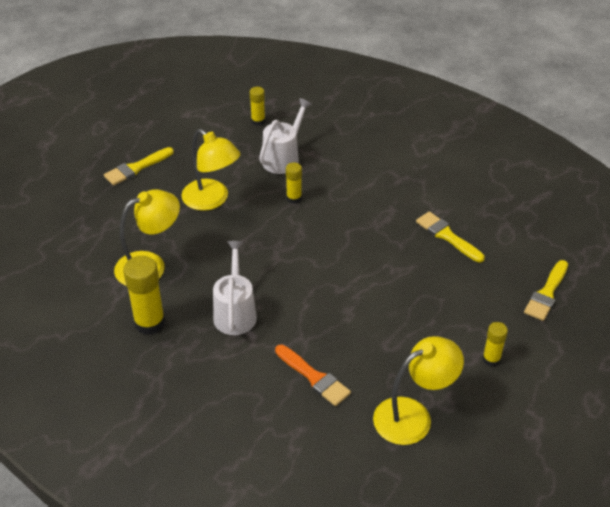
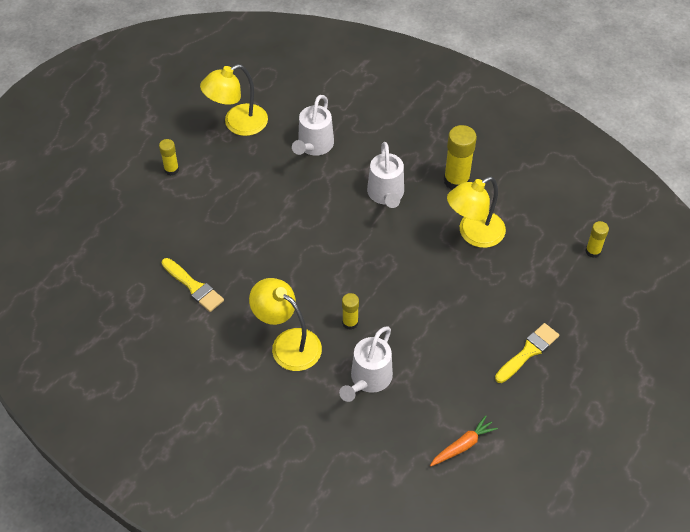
camera: 175 degrees right, 10 degrees up
(212, 200) = (435, 314): yellow lamp -> yellow lamp (288, 343)
(214, 115) = (463, 445): none -> orange carrot
(258, 121) = (407, 439): yellow glue stick -> yellow glue stick (593, 251)
(314, 377) = (314, 146): orange brush -> white watering can
(546, 293) = (111, 231): yellow brush -> none

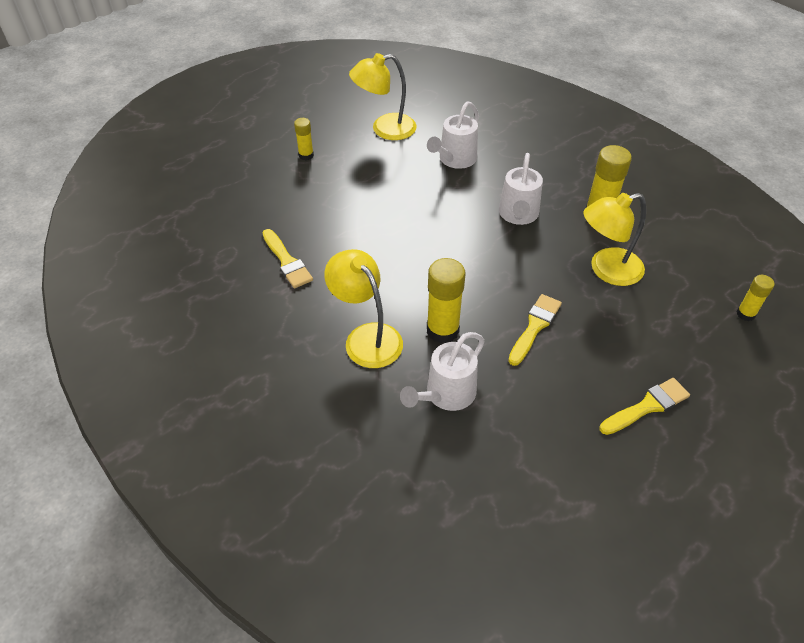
camera: 15 degrees right, 5 degrees down
(350, 322) = (442, 330): yellow glue stick -> yellow glue stick, size x1.76
(425, 302) = (534, 327): none -> yellow brush
(463, 445) = (541, 498): orange carrot -> none

